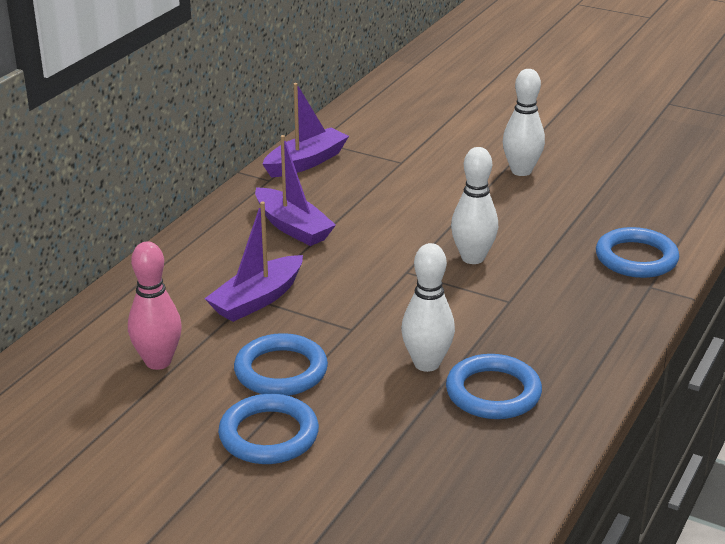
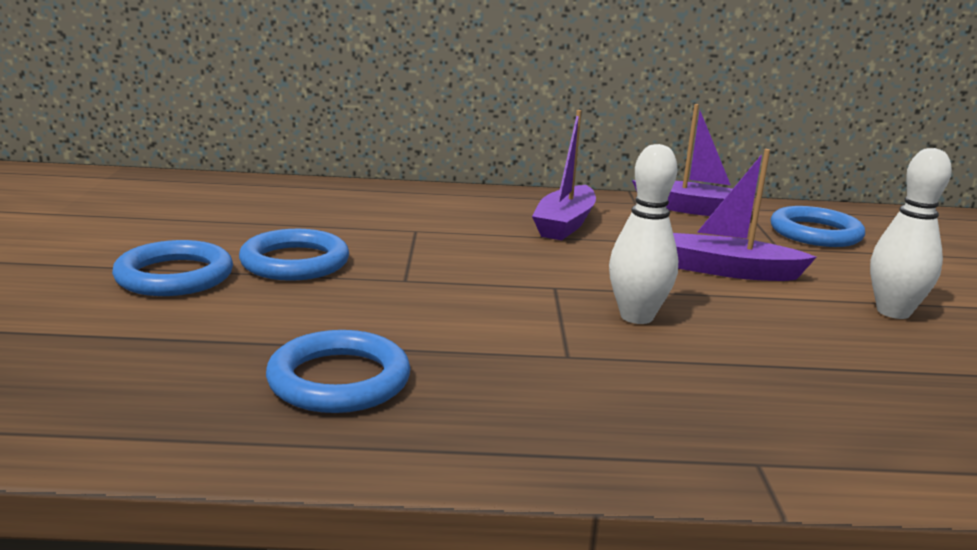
camera: 60 degrees right, 10 degrees down
(158, 362) = (272, 216): pink bowling pin -> none
(257, 299) = (414, 232): purple boat -> purple boat (729, 271)
(426, 364) = (370, 329): white bowling pin -> none
(636, 258) = (820, 436): blue ring -> blue ring (815, 233)

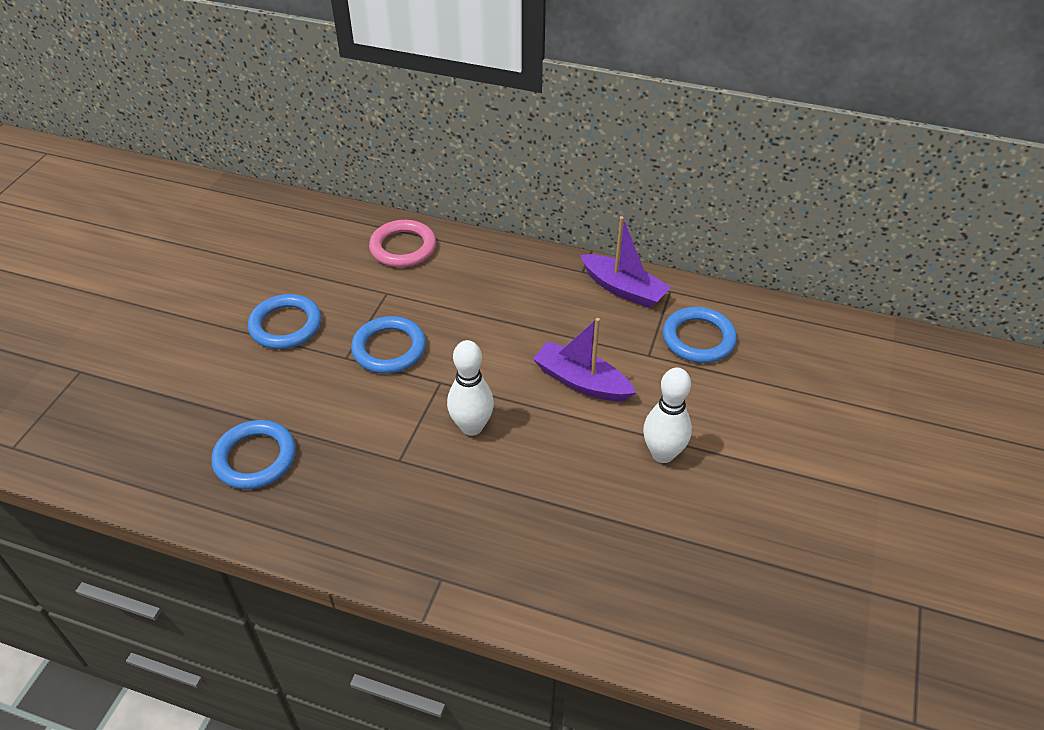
camera: 20 degrees right, 25 degrees up
(174, 276) = (207, 332): blue ring -> blue ring (389, 349)
(407, 200) = (403, 247): none -> pink ring
(564, 224) = (501, 299): purple boat -> none

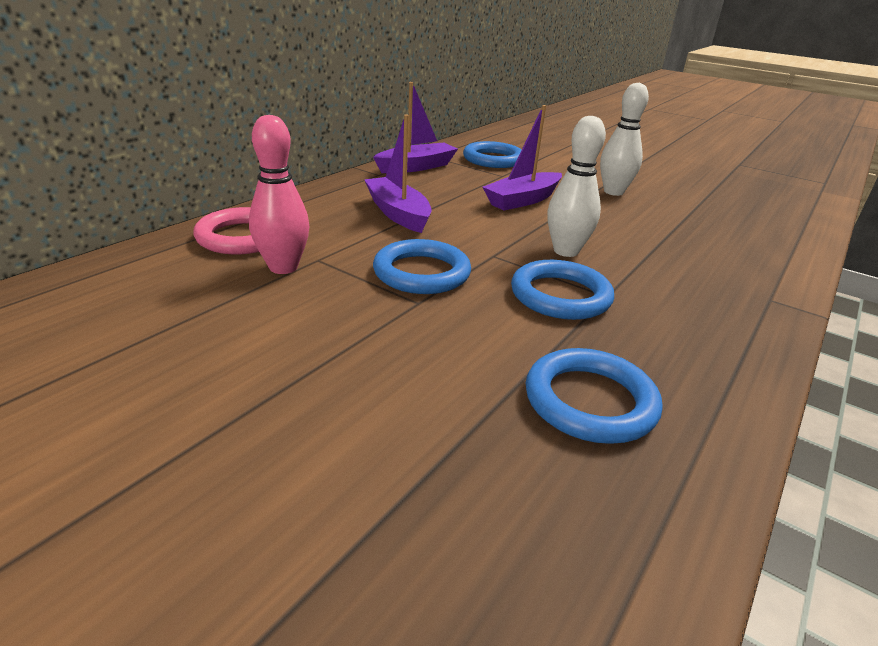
camera: 75 degrees left, 15 degrees down
(286, 325) = (315, 338): blue ring -> blue ring (560, 296)
(366, 282) = (283, 267): none -> pink bowling pin
(493, 308) = (398, 213): none -> purple boat

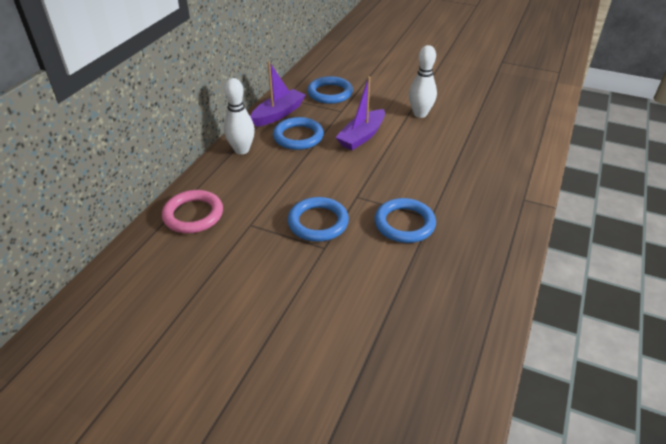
camera: 10 degrees left, 10 degrees up
(283, 267) = (232, 236): pink bowling pin -> none
(398, 213) = (284, 169): purple boat -> none
(566, 251) = (400, 183): white bowling pin -> white bowling pin (242, 150)
(590, 401) = (434, 298): blue ring -> blue ring (298, 137)

